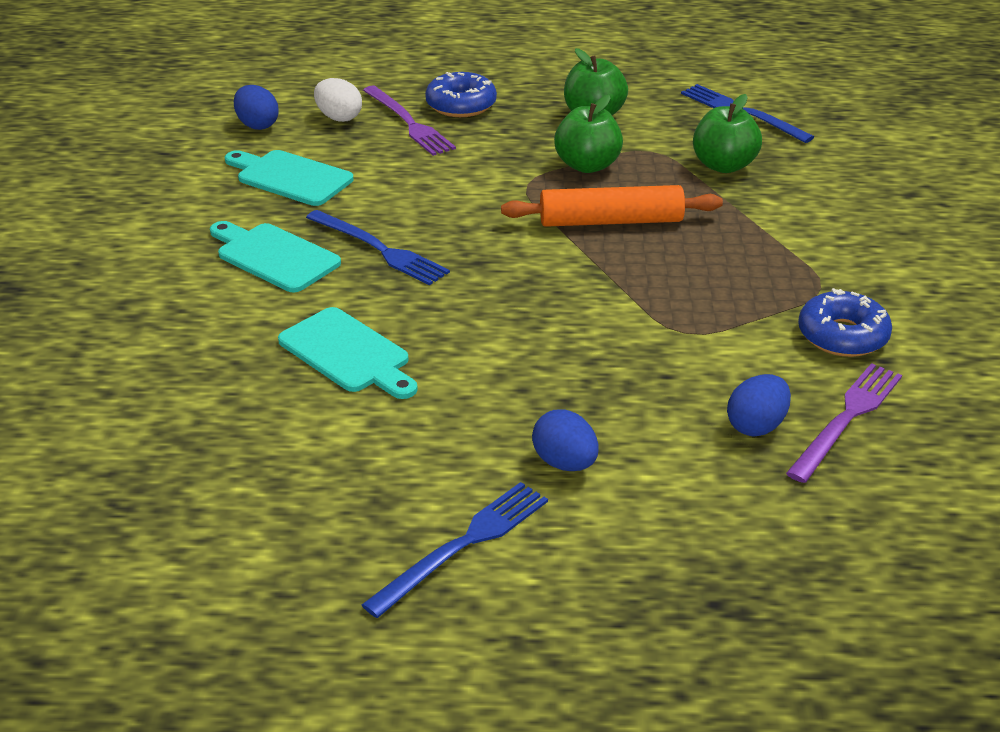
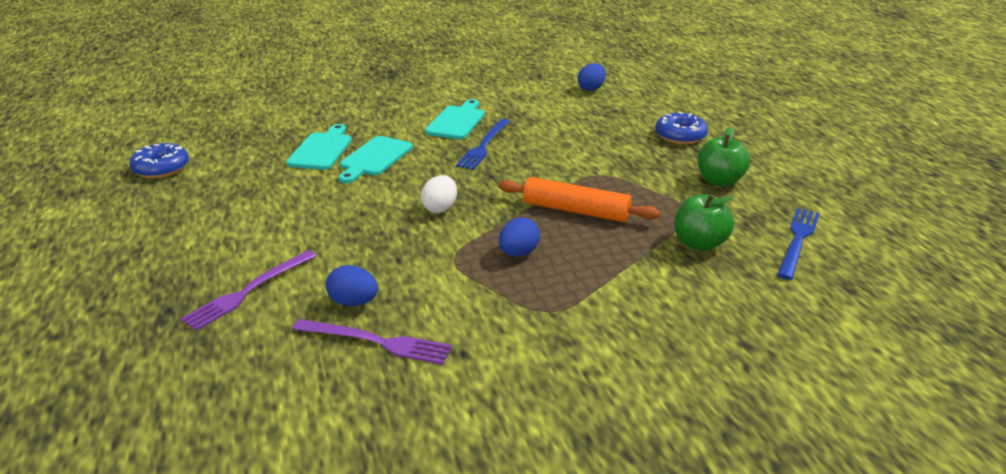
camera: 70 degrees right, 5 degrees down
(290, 177) = (542, 108): turquoise cutting board -> turquoise cutting board (322, 150)
(339, 117) = (623, 106): white egg -> white egg (440, 208)
(409, 123) = (638, 125): purple fork -> purple fork (248, 291)
(463, 545) = (214, 221): blue fork -> none
(565, 463) = (293, 238): blue egg -> blue egg (518, 253)
(587, 165) = (644, 190): green apple -> none
(610, 221) = (576, 210): orange rolling pin -> orange rolling pin turned 45 degrees counterclockwise
(842, 336) = (486, 329): blue donut -> blue donut (161, 168)

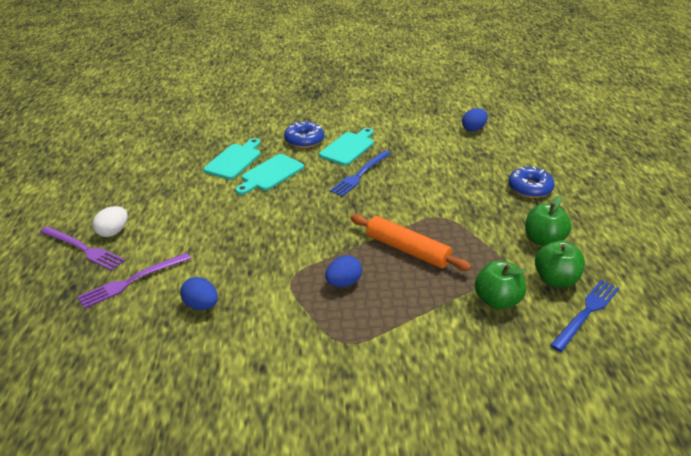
camera: 15 degrees right, 5 degrees up
(161, 168) = (115, 160): blue donut -> blue donut (304, 140)
(376, 342) = (203, 344): purple fork -> purple fork (83, 249)
(440, 208) = (300, 229): white egg -> white egg (113, 232)
(750, 215) = (555, 279): none -> green apple

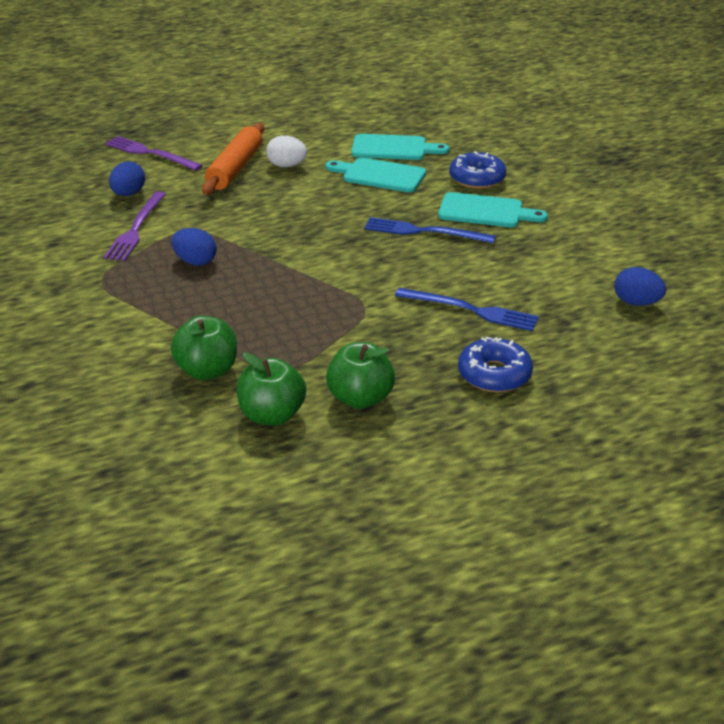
camera: 70 degrees right, 0 degrees up
(83, 249) = (186, 119): purple fork -> purple fork (136, 229)
(113, 232) = (219, 124): white egg -> white egg (287, 165)
(407, 250) = (278, 292): orange rolling pin -> orange rolling pin (235, 168)
(586, 313) = (212, 446): blue fork -> blue fork (471, 310)

